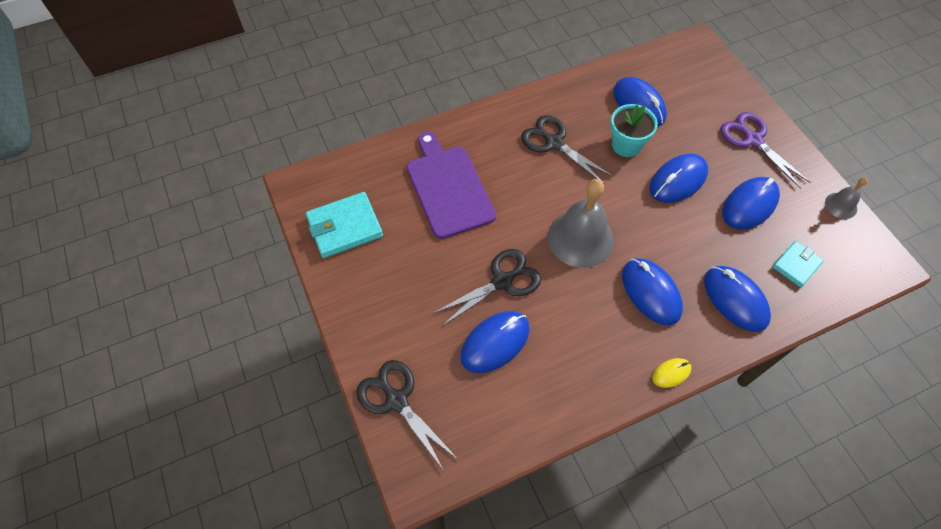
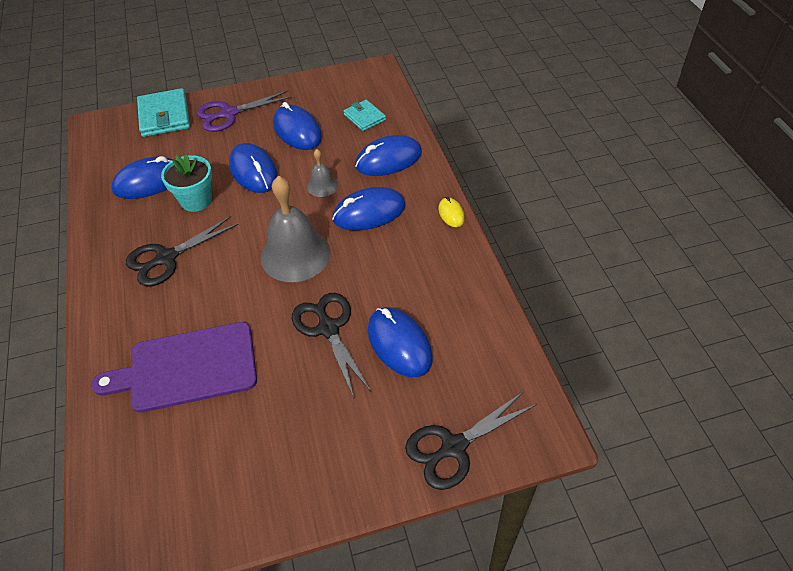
camera: 80 degrees left, 10 degrees down
(345, 227) = (203, 495): turquoise wallet -> turquoise wallet (164, 116)
(841, 205) = (315, 80): grey bell -> grey bell (322, 185)

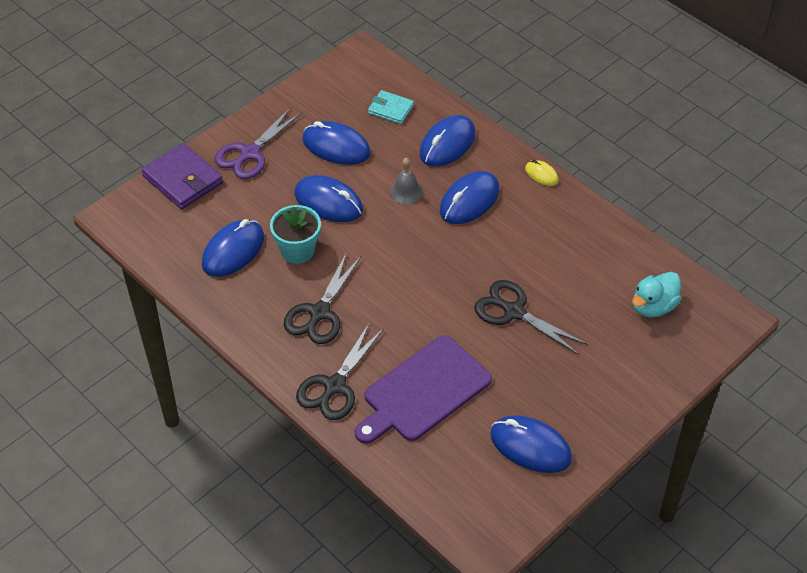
camera: 30 degrees left, 0 degrees up
(164, 116) = (183, 179): turquoise wallet -> purple wallet
(295, 255) = (435, 263): grey bell -> none
(399, 344) = (580, 300): blue mouse -> blue mouse (530, 446)
(453, 447) = (676, 356): black scissors -> black scissors (334, 386)
(467, 383) = (653, 307): none -> turquoise duck

